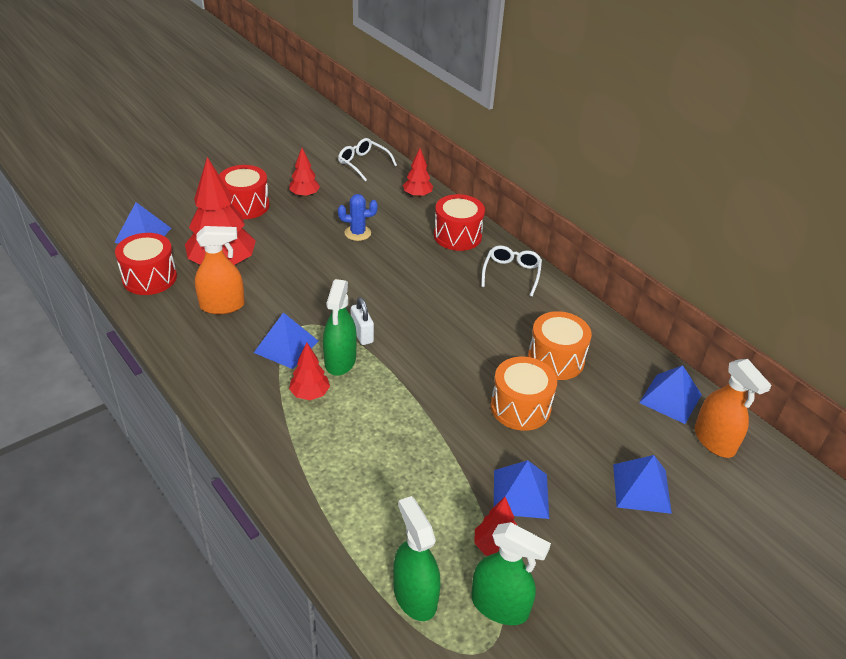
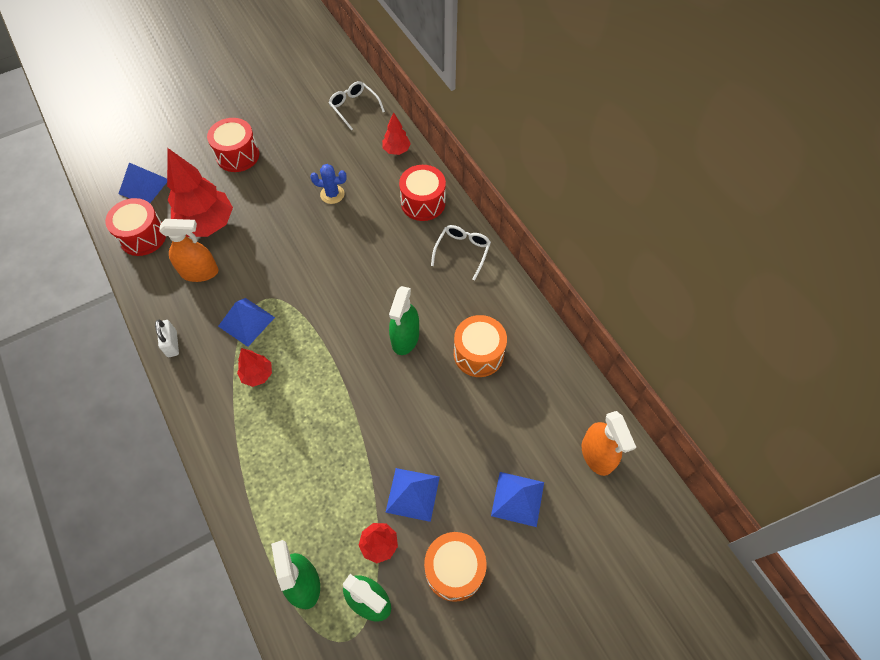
camera: 10 degrees right, 20 degrees up
(304, 195) = (292, 145): red tree -> none
(340, 361) = (289, 341): green spray bottle -> green spray bottle (405, 338)
(362, 334) = (313, 313): white padlock -> white padlock (172, 344)
(520, 407) = (434, 404): orange drum -> orange drum (454, 569)
(670, 398) = (570, 405): blue pyramid -> none

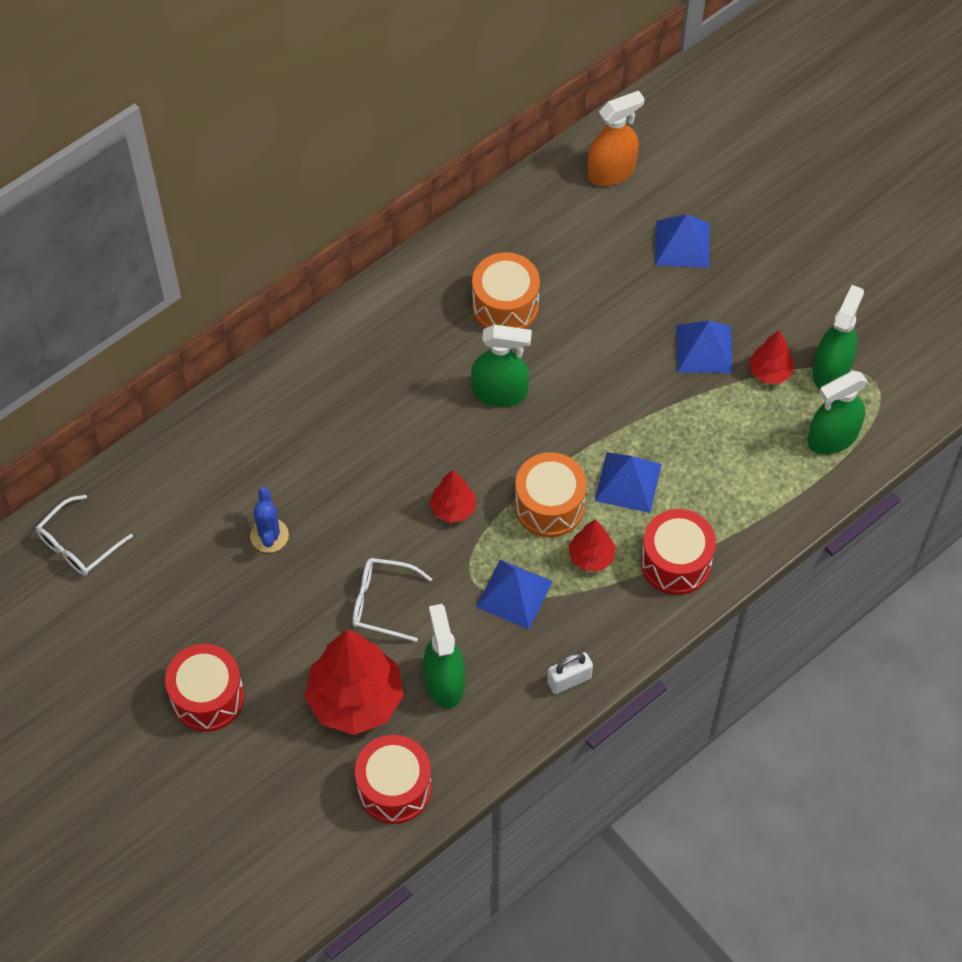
camera: 100 degrees left, 0 degrees up
(143, 186) = (294, 824): blue pyramid -> blue pyramid (628, 482)
(200, 272) = (444, 682): orange spray bottle -> green spray bottle
(396, 150) = (167, 463): red tree -> red tree (453, 508)
(423, 202) = (267, 409): red drum -> red drum (675, 562)
(454, 569) = (776, 295): orange drum -> orange drum (549, 506)
(462, 251) = (347, 345): white glasses -> white glasses (382, 602)

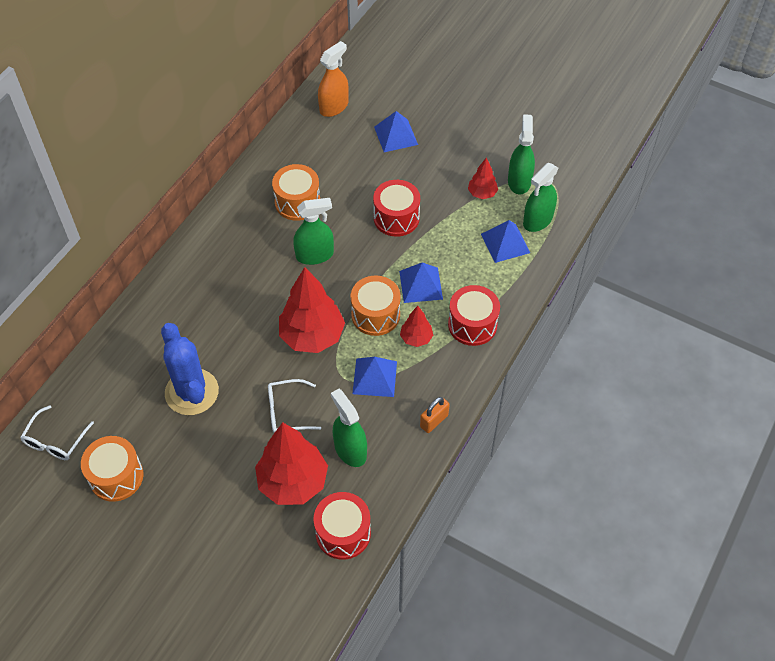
camera: 20 degrees left, 5 degrees down
(138, 617) = (116, 476): none -> orange drum
(207, 697) = (186, 515): red drum -> red drum (396, 218)
(269, 535) = (192, 392): blue cactus -> blue cactus, size x1.92
(453, 508) = (312, 336): red tree -> red tree, size x2.00
(569, 680) = (434, 421): white padlock -> orange padlock
(704, 349) = (435, 191): blue pyramid -> blue pyramid (505, 243)

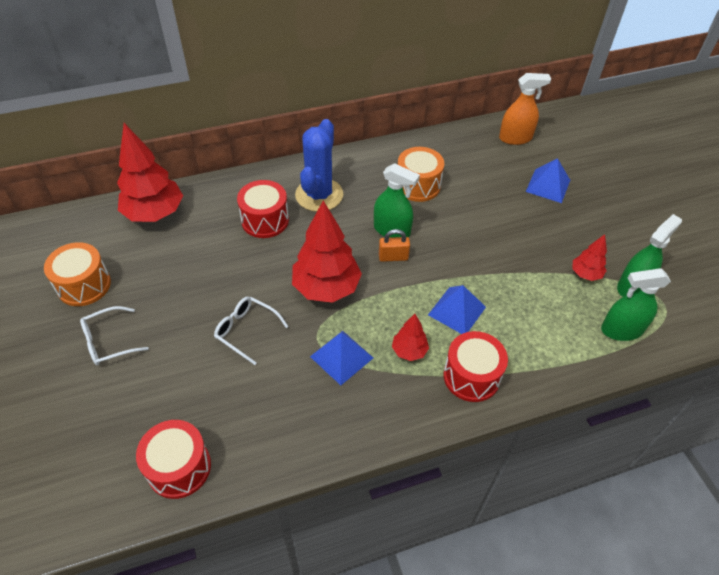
camera: 40 degrees right, 5 degrees down
(55, 440) = (79, 232): white glasses -> white glasses (108, 342)
(192, 392) = (197, 265): blue cactus -> blue cactus (319, 195)
(293, 482) = (190, 390): red tree -> red tree (155, 214)
(350, 450) = (259, 401): green spray bottle -> none
(375, 315) = (394, 308): orange drum -> none
(396, 218) = (487, 245): red drum -> red drum (265, 220)
(434, 421) = (353, 434): orange padlock -> orange padlock (393, 257)
(505, 243) = (570, 328): blue pyramid -> none

